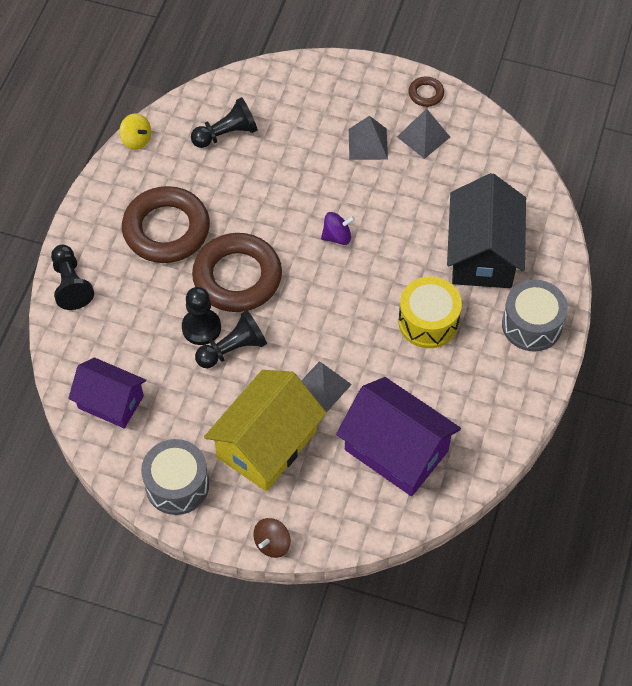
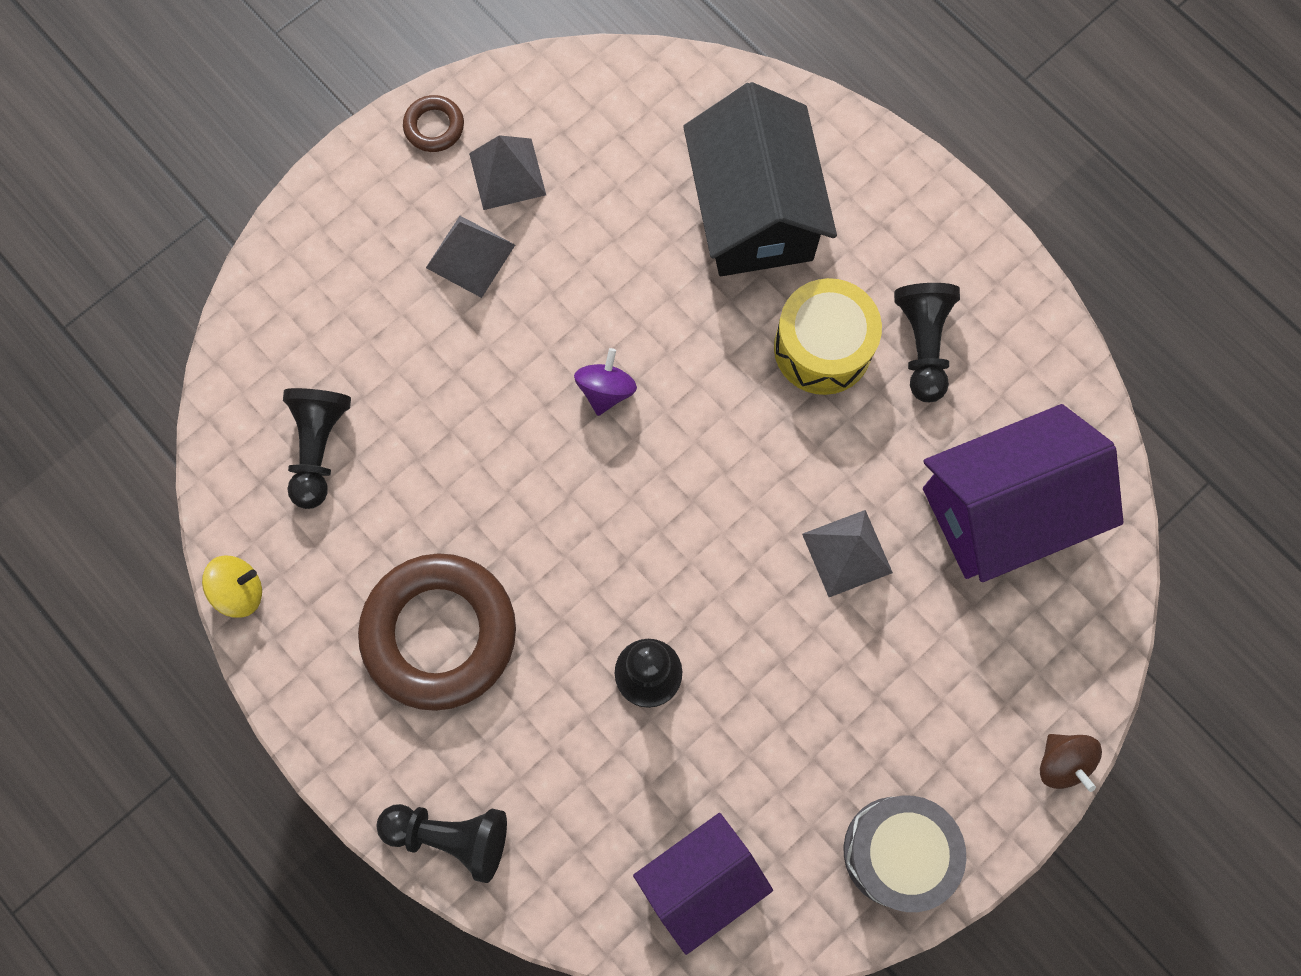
camera: 60 degrees left, 15 degrees up
(233, 349) = (712, 646): black pawn -> black pawn (922, 345)
(237, 277) = (590, 572): brown ring -> none
(266, 444) = (898, 683): yellow house -> none
(482, 253) = (753, 211): black house -> black house turned 45 degrees clockwise
(532, 325) = (904, 217): grey drum -> none

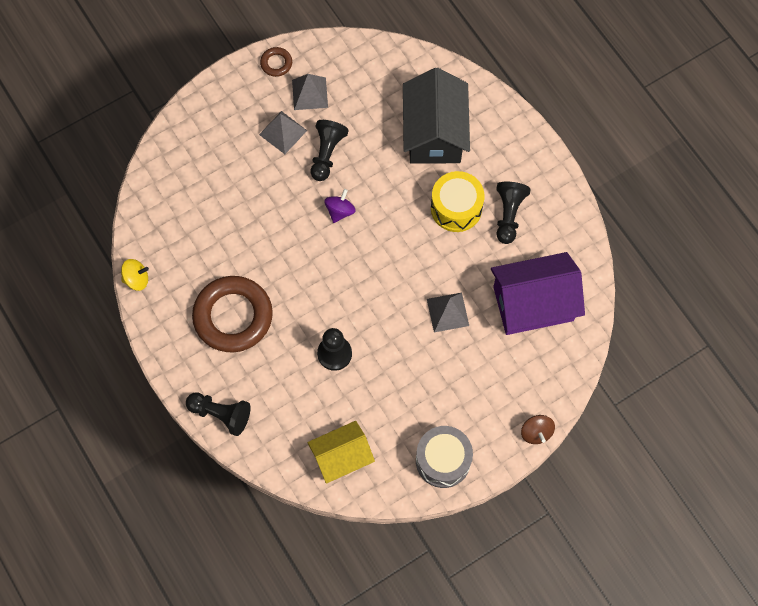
camera: 10 degrees right, 5 degrees down
(319, 448) = (188, 216): black pawn -> black pawn (327, 154)
(701, 880) = (341, 457): purple house -> yellow house

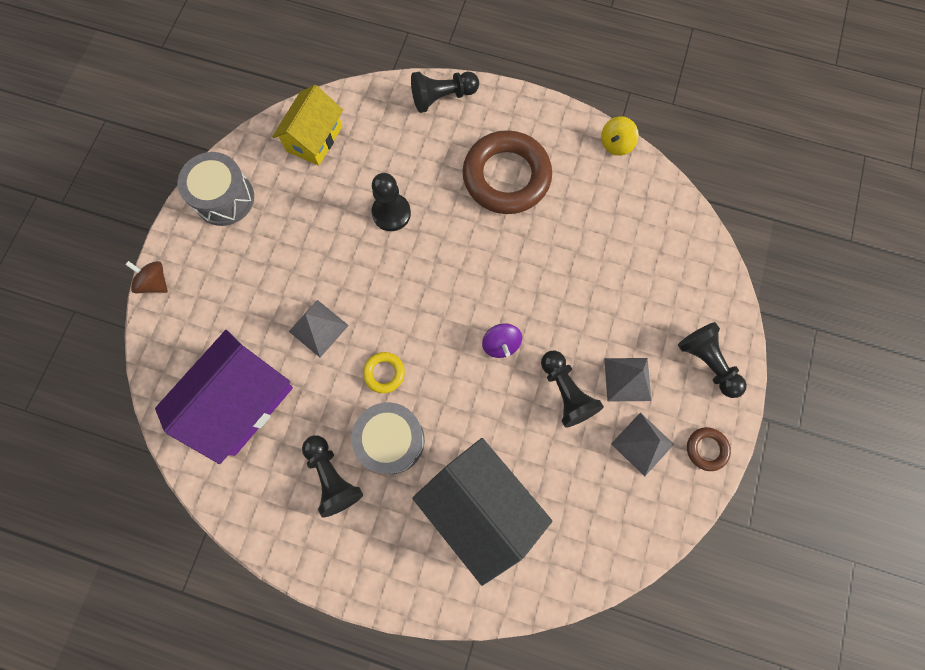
camera: 140 degrees right, 5 degrees up
(226, 104) = (707, 362): none -> black pawn
(428, 250) = (384, 373): none -> yellow ring
(456, 208) = (391, 440): yellow drum -> grey drum

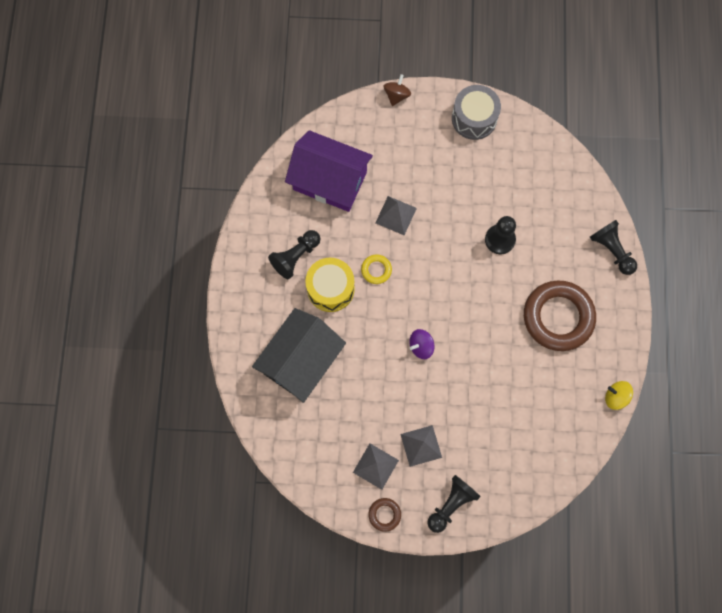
camera: 75 degrees right, 0 degrees up
(314, 138) = (543, 165): yellow house -> none
(391, 440) = (330, 289): grey drum -> yellow drum
(565, 392) = (398, 402): black pawn -> none

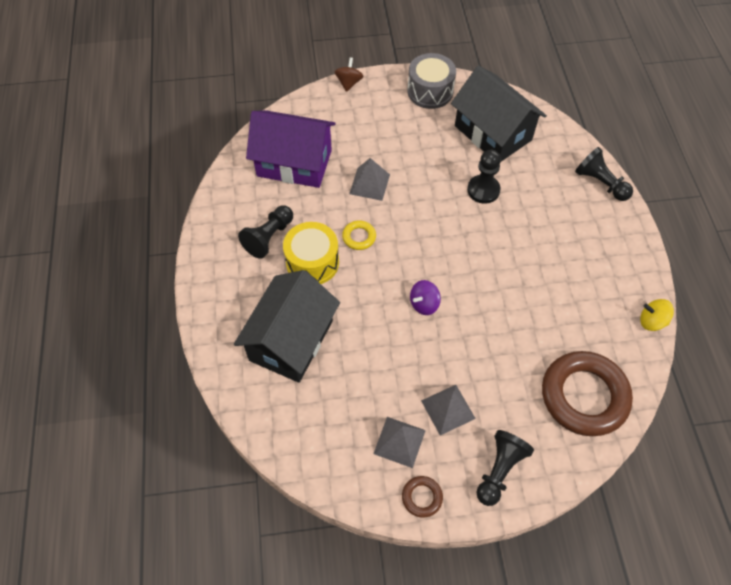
camera: 10 degrees left, 15 degrees down
(524, 177) = (493, 133): none -> black house
(558, 317) = (564, 252): brown ring -> brown ring (584, 396)

